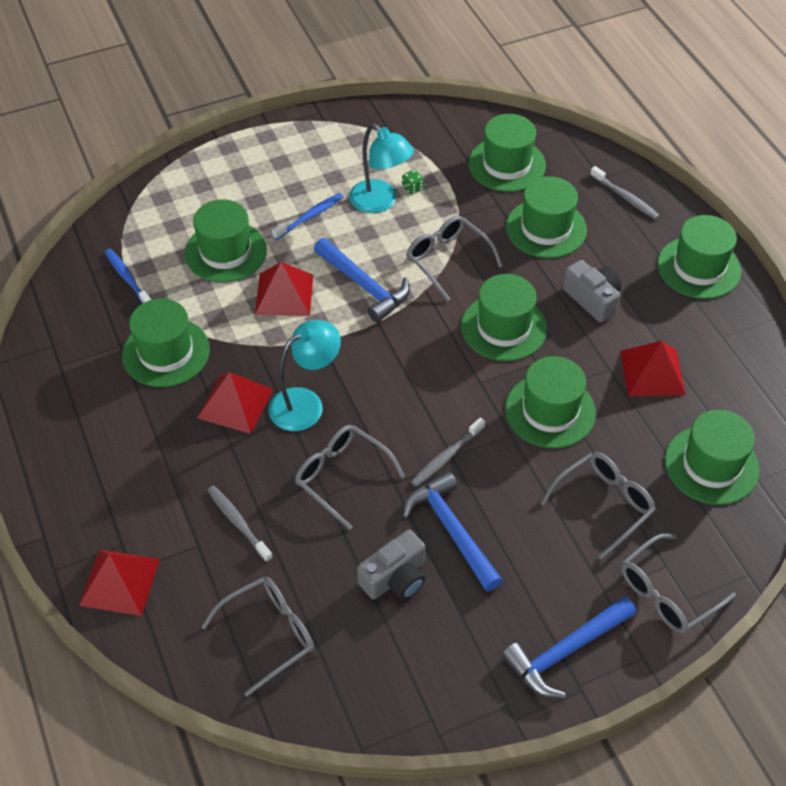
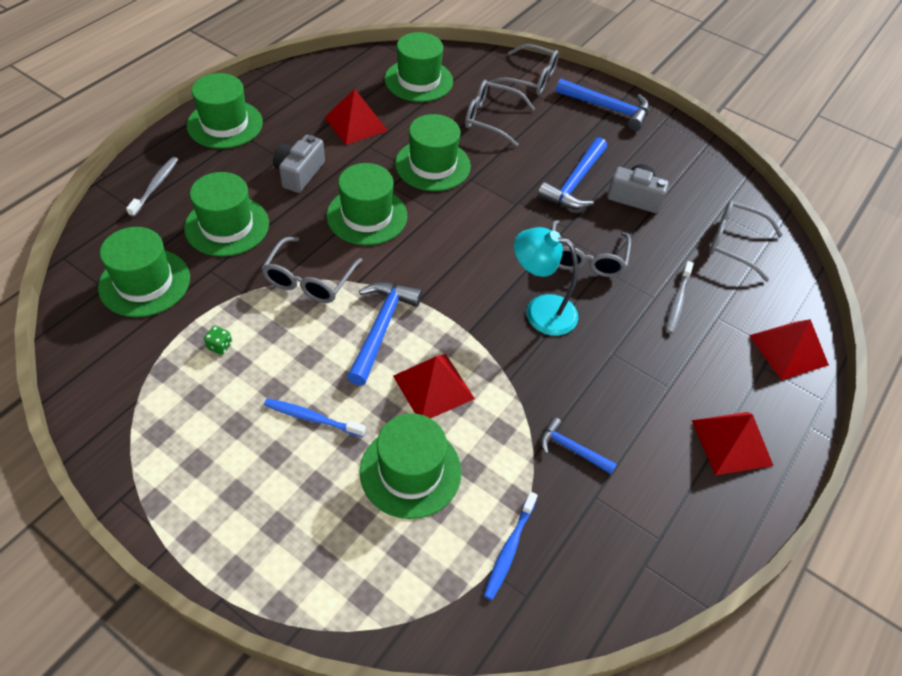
camera: 125 degrees left, 0 degrees up
(166, 352) = (571, 449): green hat -> blue hammer
(235, 403) = (580, 361): red pyramid -> red pyramid (731, 442)
(380, 202) = (256, 364): turquoise lamp -> none
(446, 457) = (519, 206): grey toothbrush -> none

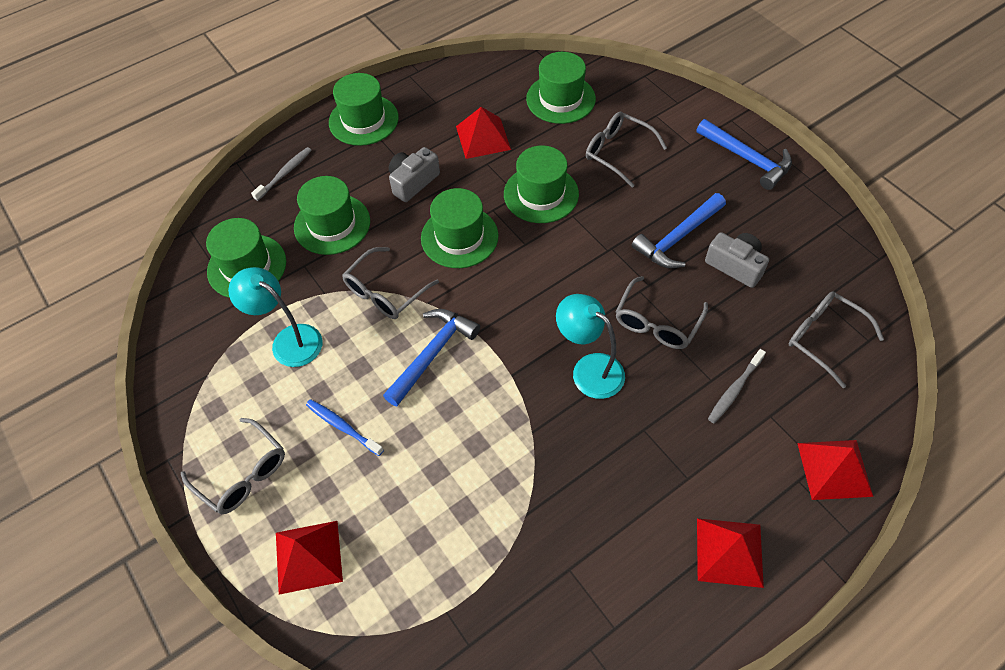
camera: 25 degrees right, 5 degrees up
(220, 346) = (288, 340): green dice -> turquoise lamp
(410, 471) = (409, 499): green hat -> none
(433, 387) = (459, 423): red pyramid -> red pyramid (308, 556)
(509, 549) = (470, 596): blue toothbrush -> none
(531, 79) = (677, 113): grey glasses -> grey glasses (243, 474)
(571, 449) = (565, 516): blue hammer -> none

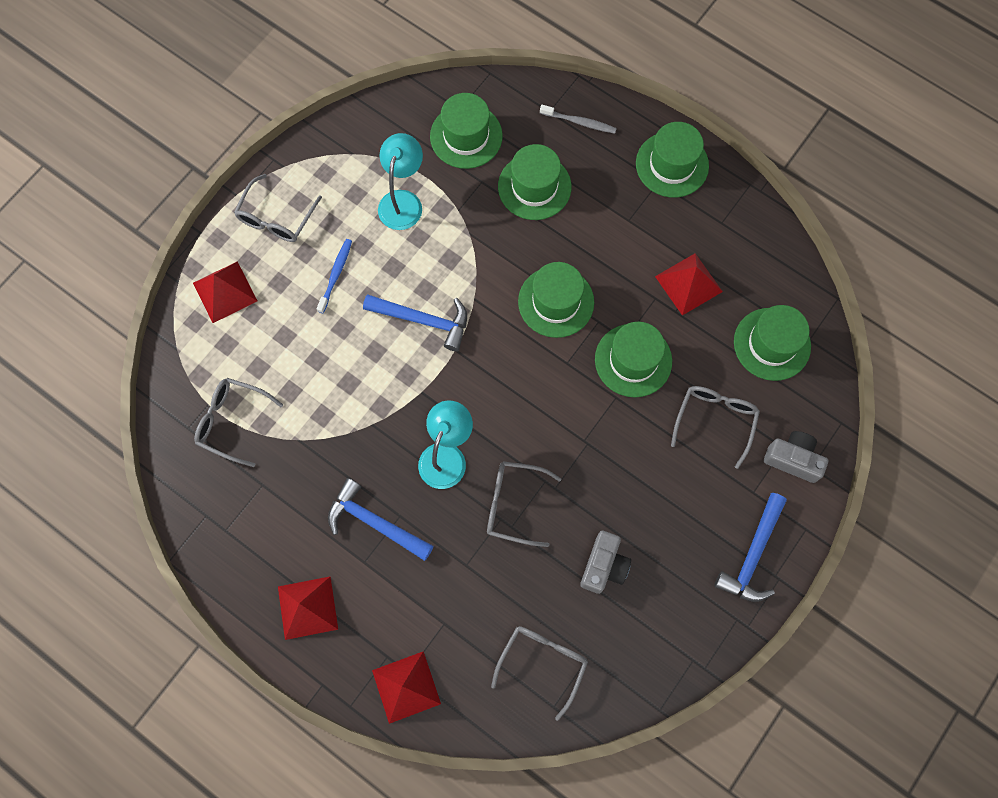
camera: 70 degrees right, 15 degrees up
(385, 292) = (474, 259): grey glasses -> grey glasses (232, 421)
(413, 182) = (608, 238): grey camera -> grey camera (793, 459)
(677, 238) = (620, 504): blue hammer -> blue hammer (374, 522)
(734, 390) = (462, 587): grey toothbrush -> none

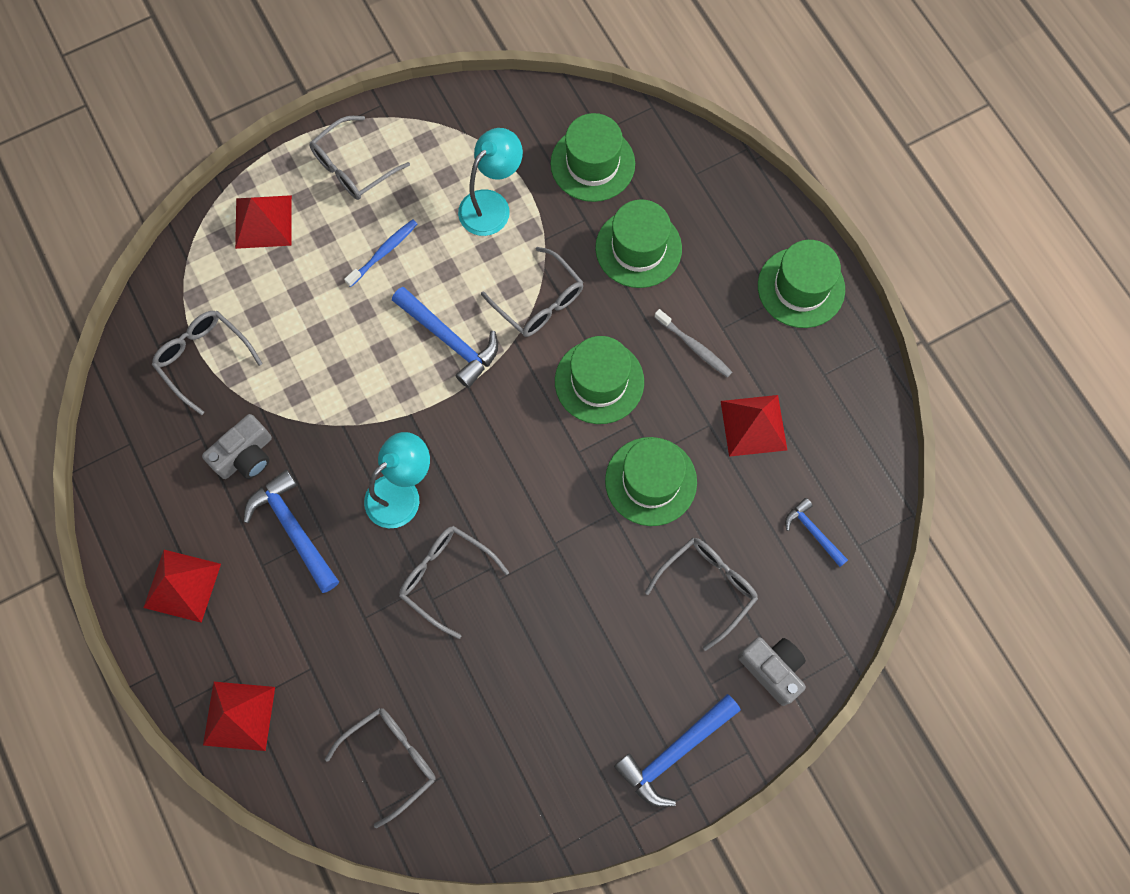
camera: 25 degrees right, 0 degrees up
(479, 260) = (539, 302): none -> grey glasses
(579, 122) = (722, 199): grey toothbrush -> grey toothbrush (694, 347)
(604, 566) = (507, 687): grey camera -> grey camera (245, 455)
(772, 344) = (813, 532): green hat -> blue hammer

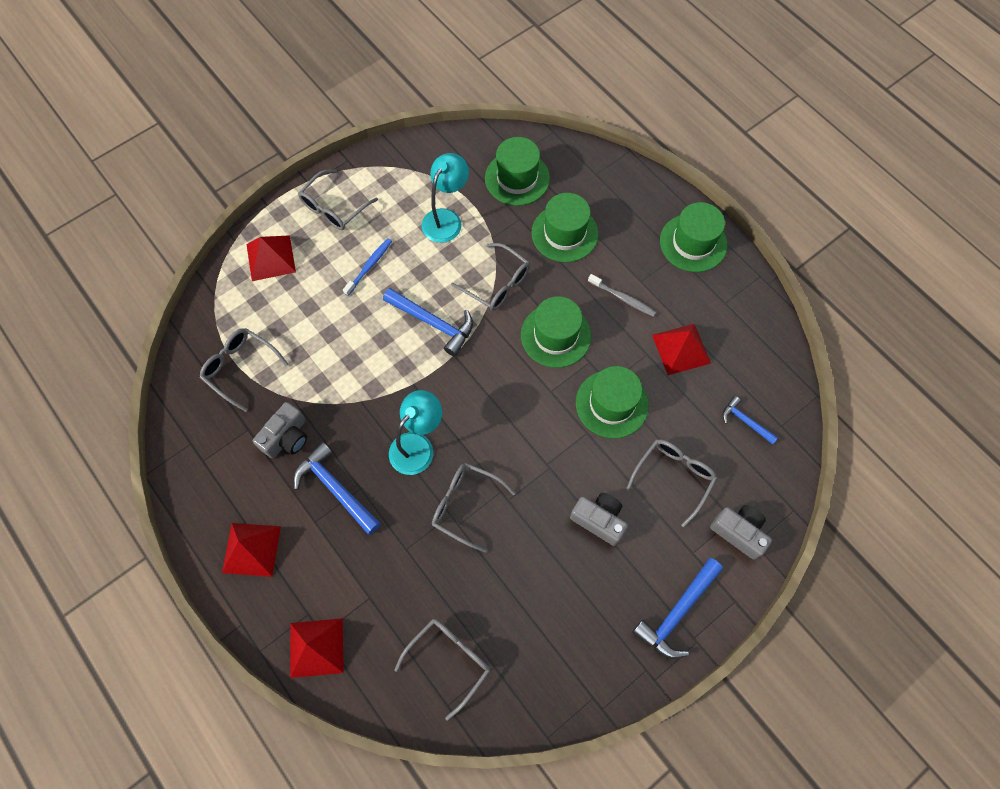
camera: 10 degrees left, 5 degrees down
(604, 624) = (599, 520): none -> grey camera

